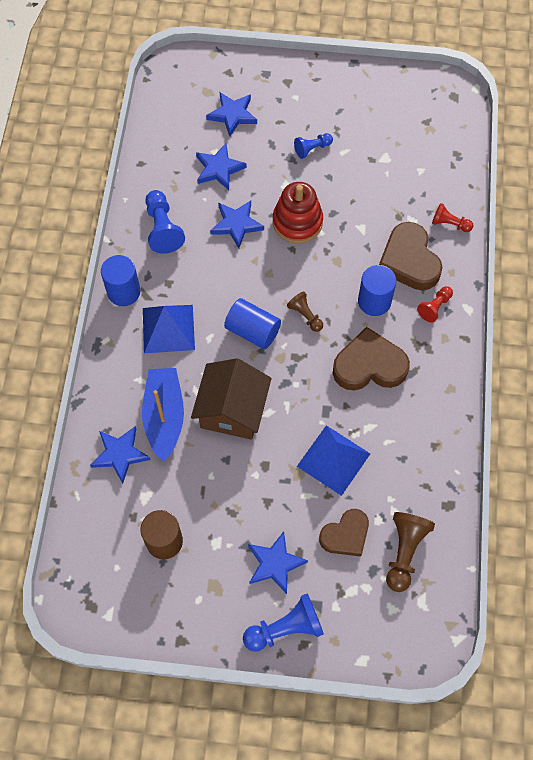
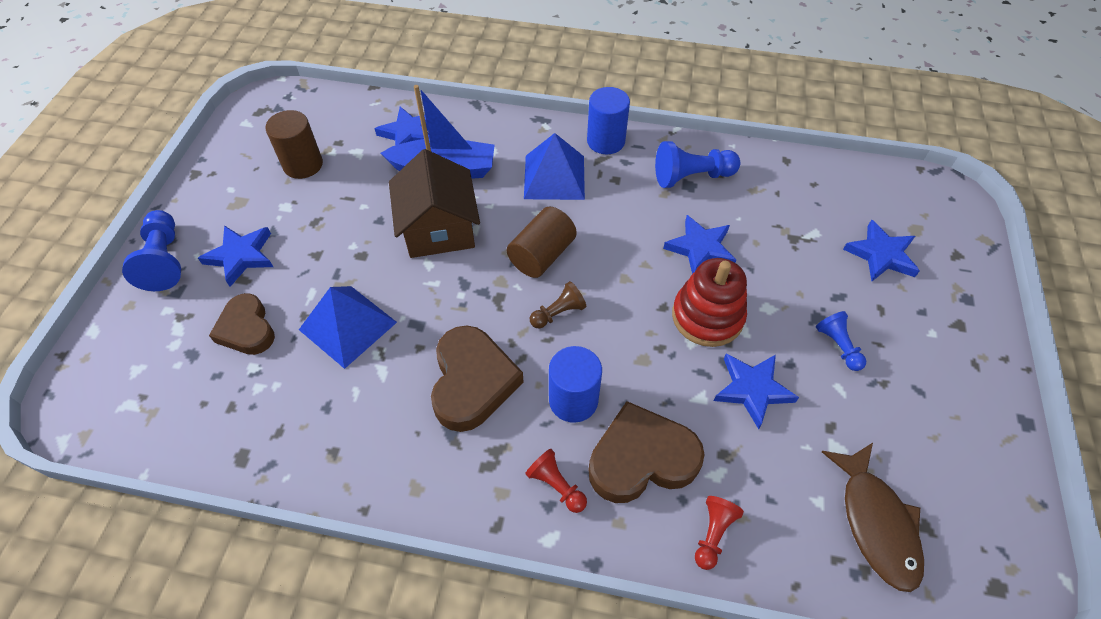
camera: 95 degrees right, 10 degrees down
(219, 169) = (787, 235): blue star -> blue star (752, 389)
(232, 410) = (439, 229): brown house -> brown house turned 60 degrees clockwise
(253, 331) = (542, 255): blue cylinder -> brown cylinder
(404, 552) = (199, 392): brown pawn -> none
(428, 144) = (876, 523): none -> brown fish

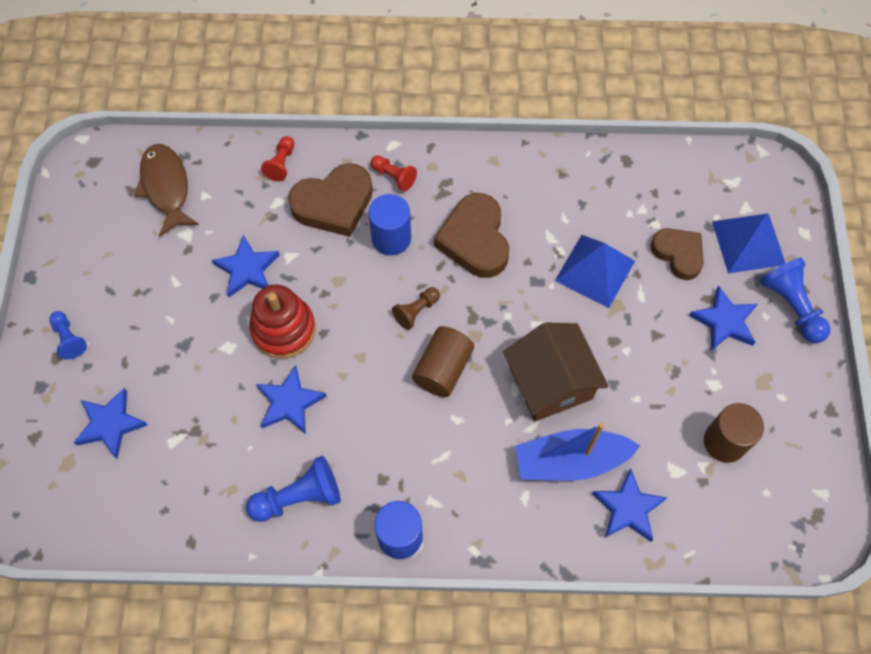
camera: 170 degrees right, 10 degrees up
(554, 177) = (449, 471): blue pyramid -> blue pyramid (748, 243)
(838, 346) = (170, 319): blue pawn -> blue pawn (69, 339)

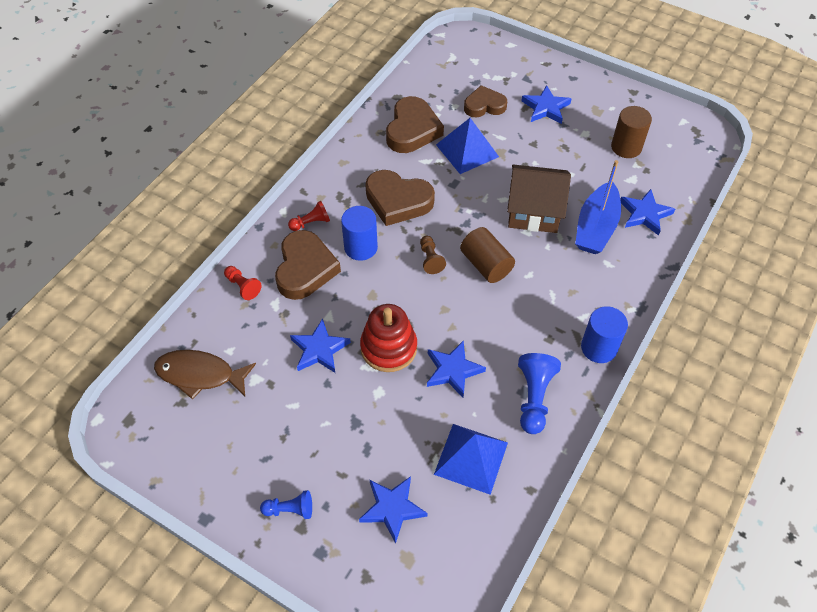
camera: 60 degrees left, 10 degrees down
(586, 200) = (412, 130): none -> brown heart
(748, 243) = (499, 71): blue pyramid -> blue pyramid (471, 458)
(791, 306) = (555, 74): blue pawn -> none

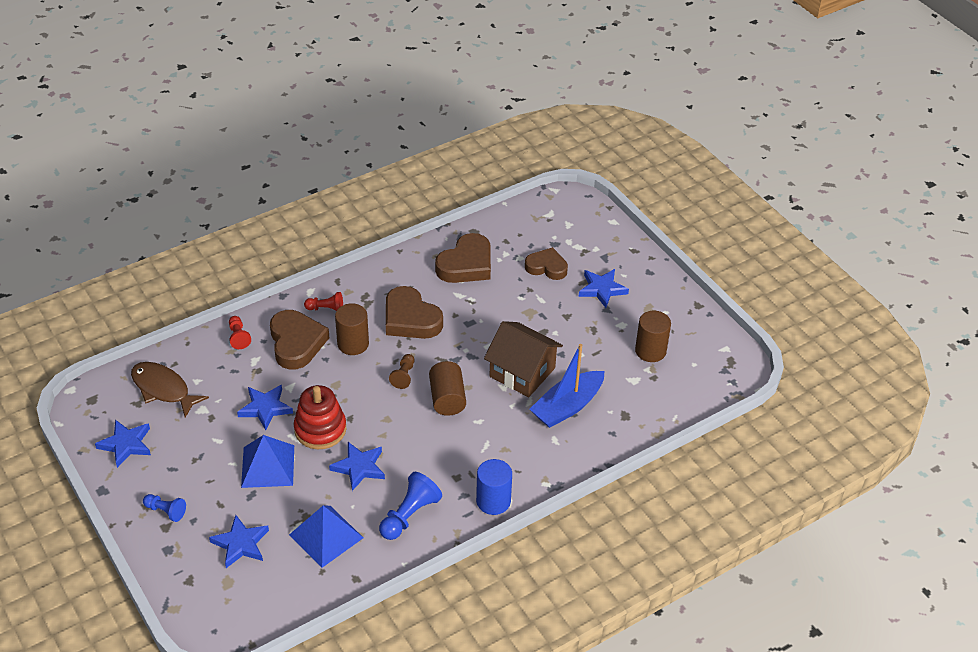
camera: 25 degrees right, 10 degrees down
(305, 269) = (296, 343): brown heart -> brown heart turned 45 degrees counterclockwise
(361, 247) = (353, 344): blue cylinder -> brown cylinder
(467, 150) = (502, 300): blue pyramid -> blue pyramid (268, 466)
(645, 214) = (621, 413): blue star -> blue star (126, 445)

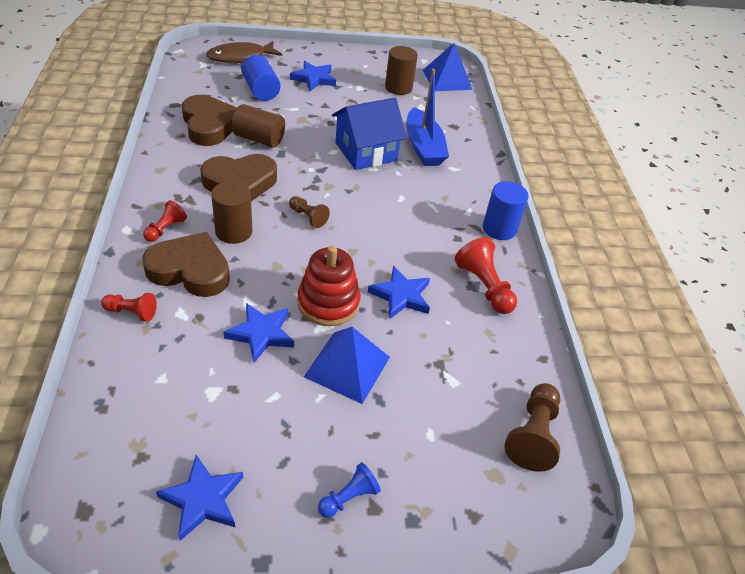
camera: 65 degrees left, 0 degrees up
(163, 389) = (143, 418): brown fish -> brown fish (240, 57)
(240, 544) = (445, 438): blue star -> none
(275, 593) = (532, 435): none -> brown pawn
(326, 536) = (476, 358): blue pyramid -> blue pyramid (447, 79)
(409, 515) = (484, 286): blue pawn -> red pawn
(447, 398) = (360, 204): brown cylinder -> brown cylinder (259, 139)
(522, 372) = (366, 152): brown house -> blue house
(546, 267) = (261, 90): brown heart -> blue cylinder

